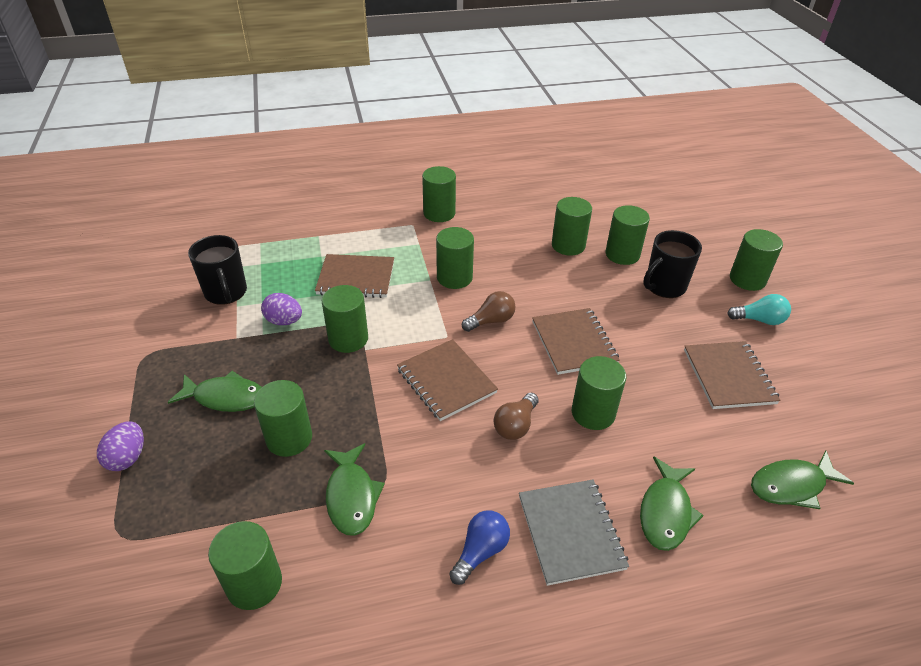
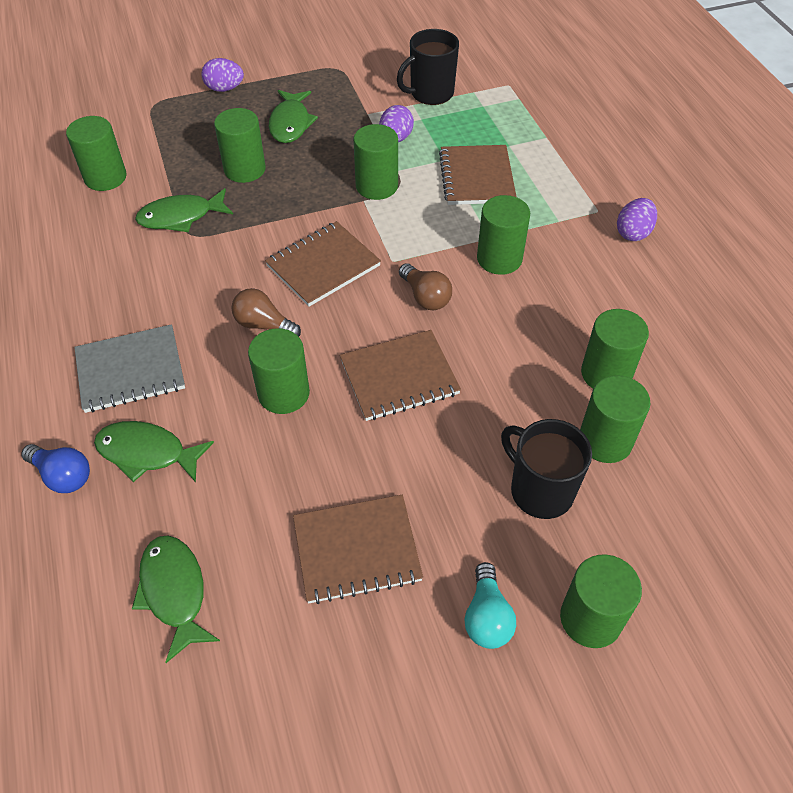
camera: 85 degrees right, 10 degrees up
(439, 213) = (633, 233): green cylinder -> purple egg
(480, 551) = (117, 305): blue light bulb -> blue light bulb (63, 476)

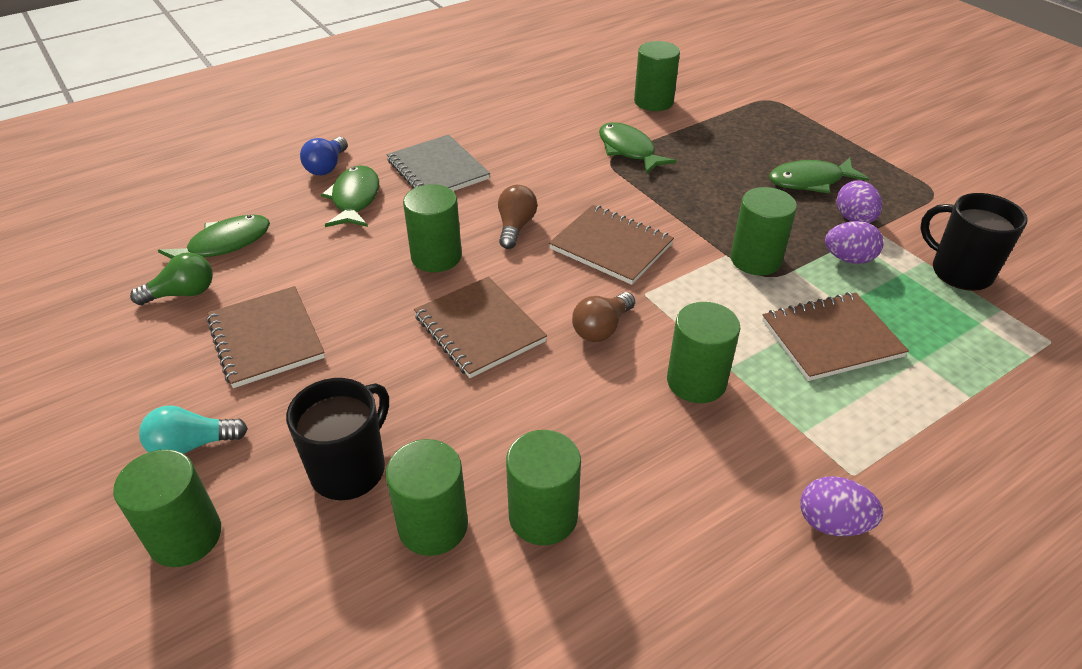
camera: 75 degrees right, 10 degrees down
(224, 89) = (828, 130): purple egg -> purple egg (854, 219)
(245, 169) = (717, 169): green cylinder -> none
(251, 635) = (183, 293): none -> green light bulb

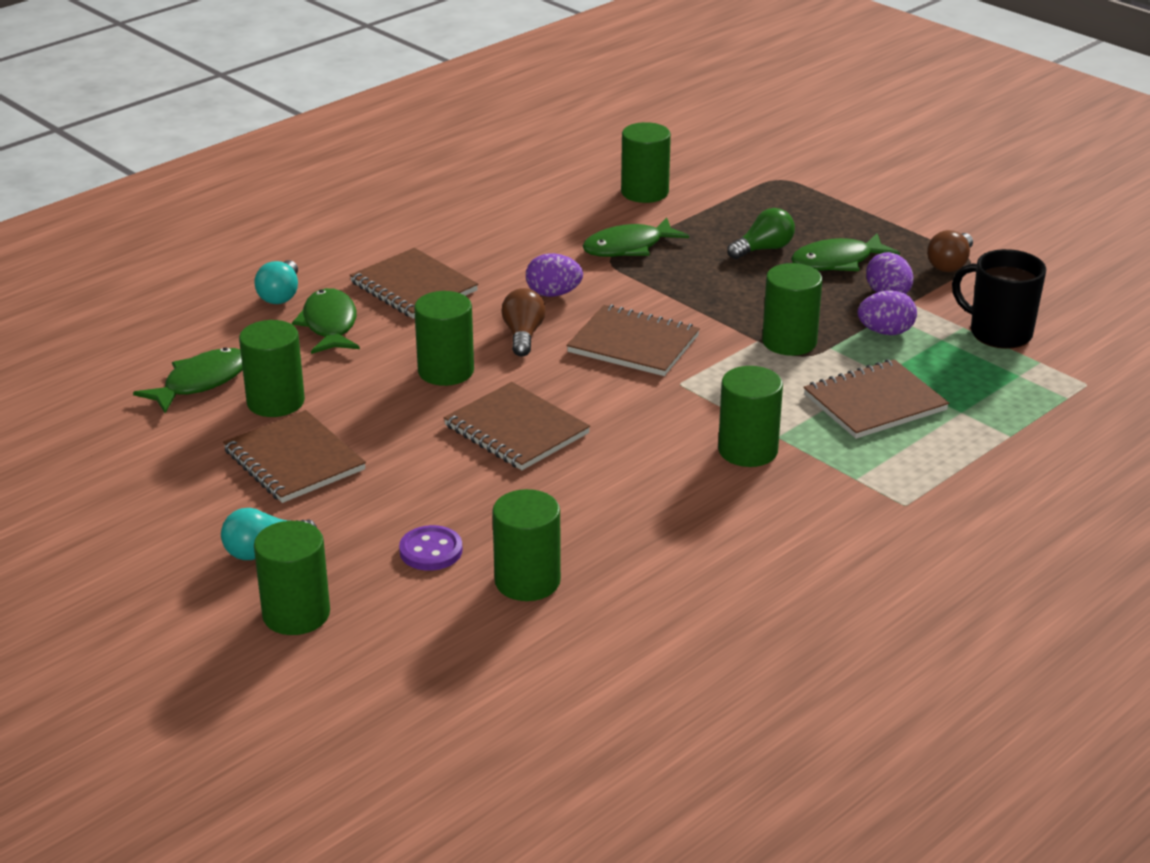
camera: 10 degrees left, 10 degrees down
(183, 293) = (180, 431): green light bulb -> green light bulb (763, 249)
(327, 167) = (281, 295): blue light bulb -> turquoise light bulb
(350, 469) = (431, 551): black mug -> purple button
(437, 170) = (413, 287): grey notebook -> brown notebook
(543, 516) = (627, 563): green cylinder -> green cylinder (275, 402)
(601, 328) = (643, 417): brown light bulb -> brown light bulb (950, 264)
(628, 150) = (628, 247): green fish -> green fish turned 75 degrees counterclockwise
(832, 523) = (889, 539): purple egg -> purple egg (553, 294)

